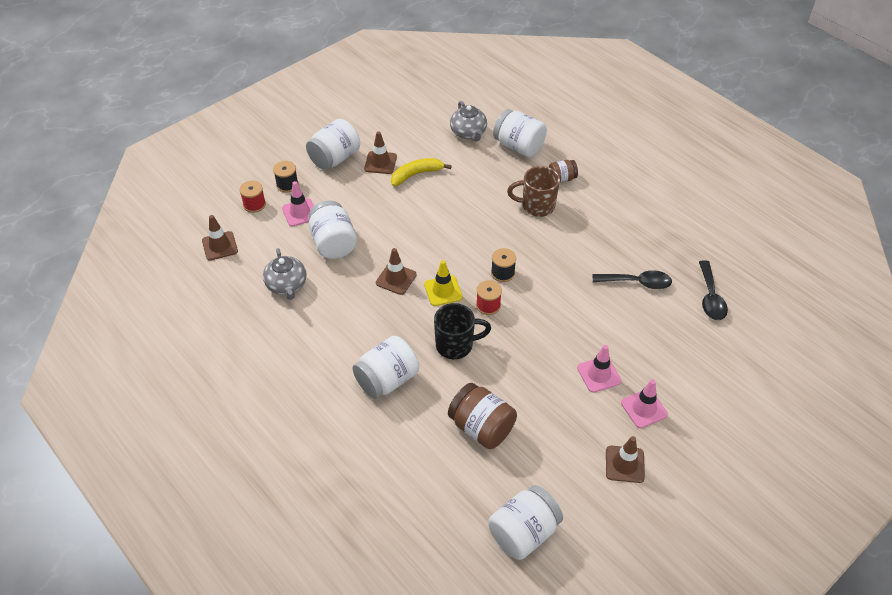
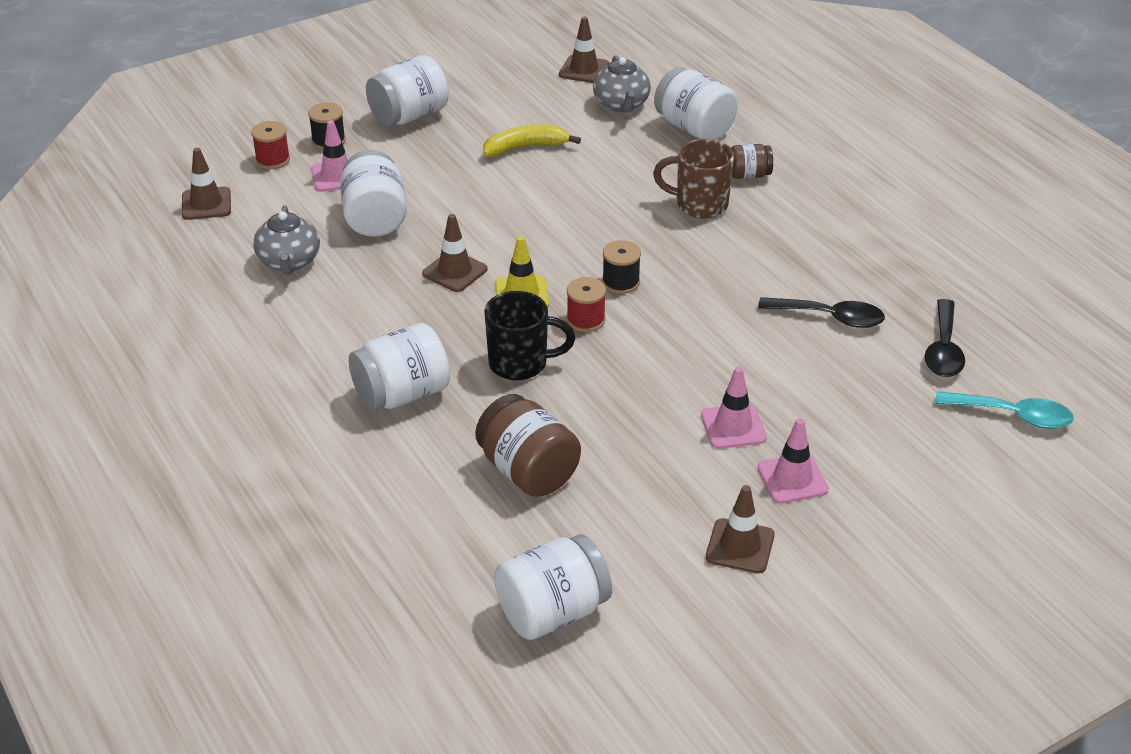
camera: 10 degrees right, 10 degrees down
(380, 163) = (476, 128): brown traffic cone -> brown traffic cone (584, 70)
(762, 341) = (1013, 416): none -> turquoise spoon

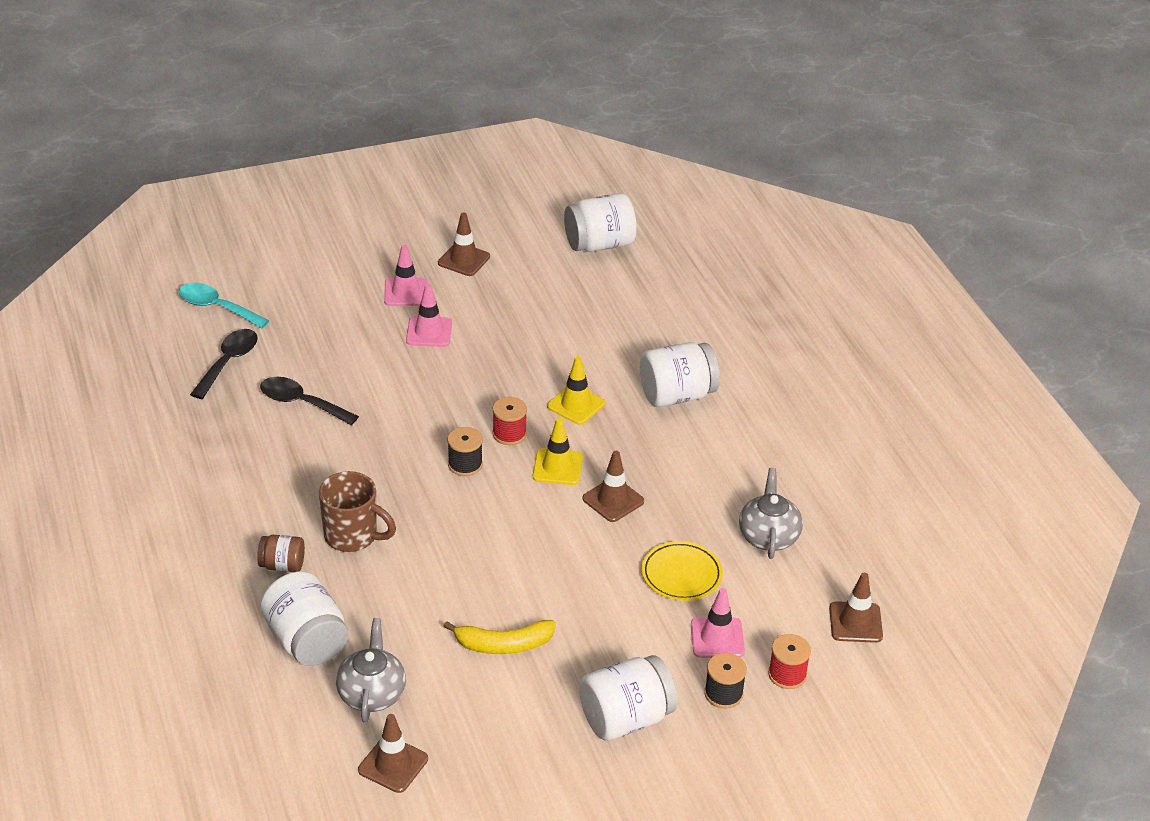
camera: 170 degrees left, 0 degrees up
(375, 218) = (681, 574): white jar -> yellow plate
(520, 364) = (576, 405): black mug -> yellow traffic cone
(528, 471) = (592, 326): brown jar -> none

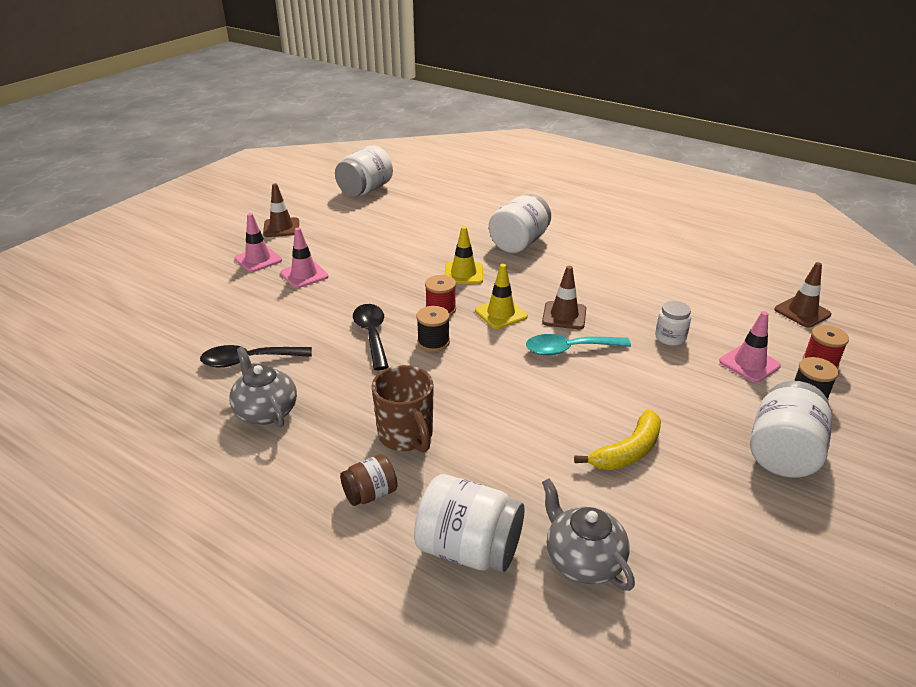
camera: 35 degrees left, 5 degrees down
(216, 307) = (99, 327): turquoise spoon -> turquoise spoon (569, 349)
(228, 362) = (149, 360): black spoon -> black spoon (372, 335)
(352, 536) = (406, 436): brown mug -> brown mug turned 75 degrees clockwise
(393, 764) = (684, 616): brown traffic cone -> none
(681, 574) = (670, 337): yellow plate -> white jar
(768, 536) = (683, 291): grey teapot -> grey teapot (266, 411)

